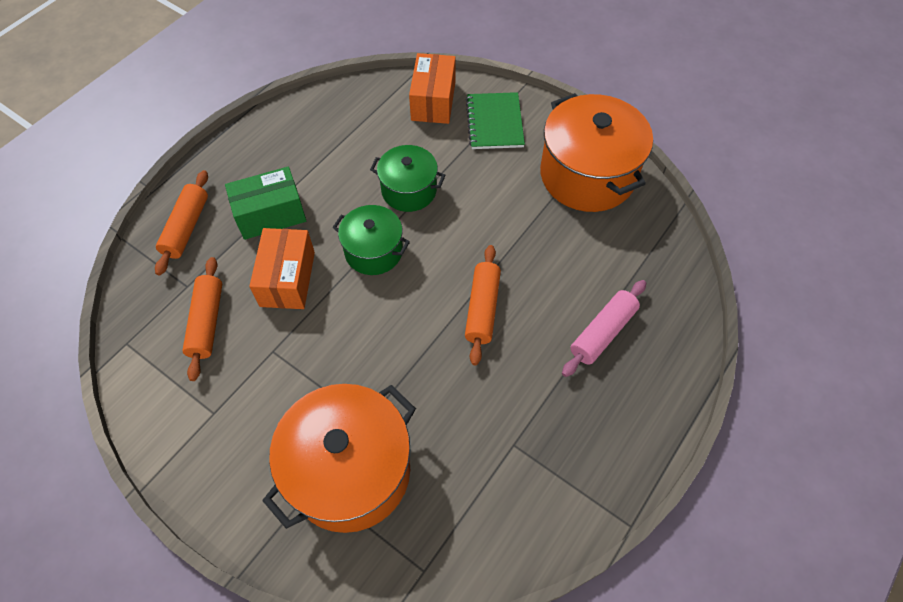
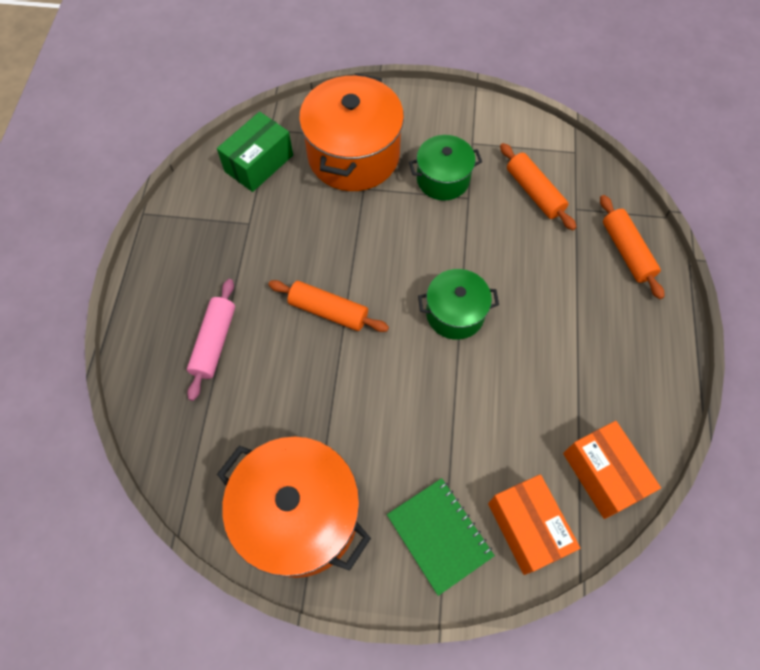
camera: 150 degrees right, 5 degrees up
(270, 214) = (571, 300): green box -> green box (259, 163)
(287, 279) = (505, 253): orange box -> orange box (602, 474)
(409, 190) = (469, 393): green pot -> green pot (443, 179)
(482, 308) = (328, 311): orange rolling pin -> orange rolling pin turned 45 degrees counterclockwise

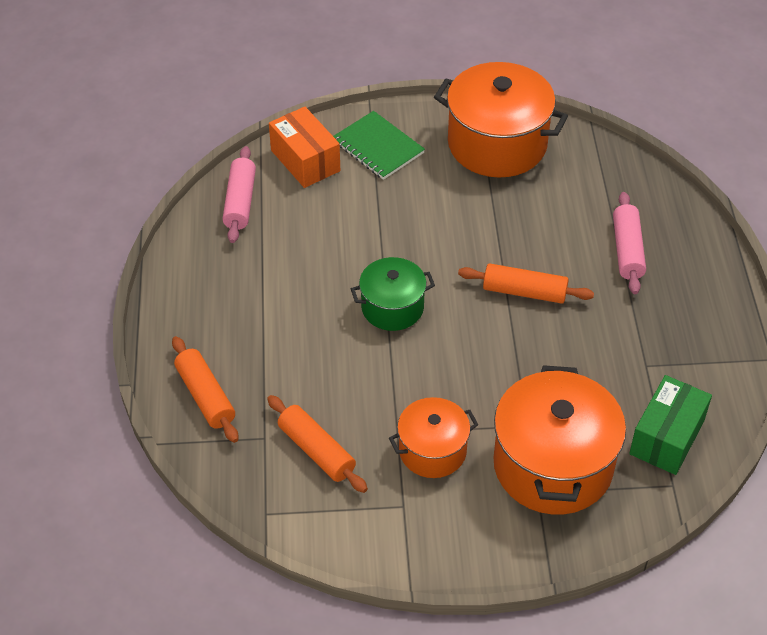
camera: 170 degrees right, 15 degrees down
(443, 179) = (432, 451): green pot -> orange pot
(602, 474) = (240, 202): orange box -> pink rolling pin

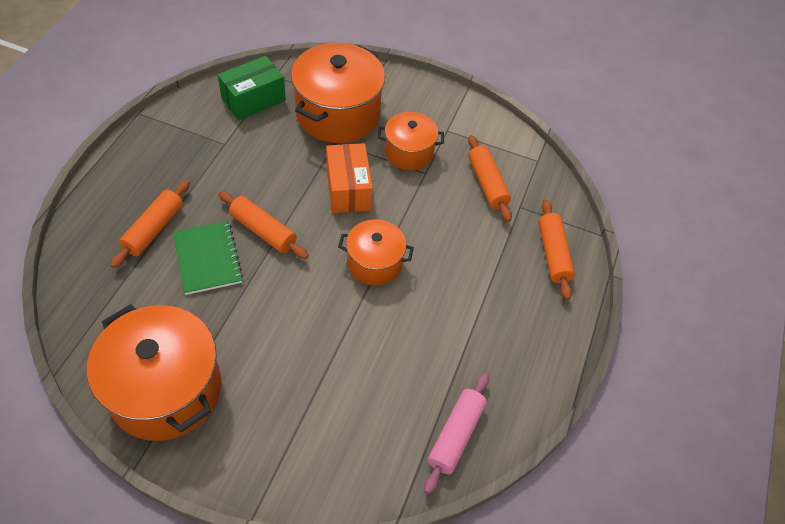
camera: 160 degrees left, 5 degrees up
(305, 160) = (366, 460): orange box -> orange box (348, 189)
(378, 147) = (283, 443): green notebook -> green notebook (207, 259)
(392, 307) = (374, 263): green pot -> orange pot
(627, 250) = (154, 229): pink rolling pin -> orange rolling pin

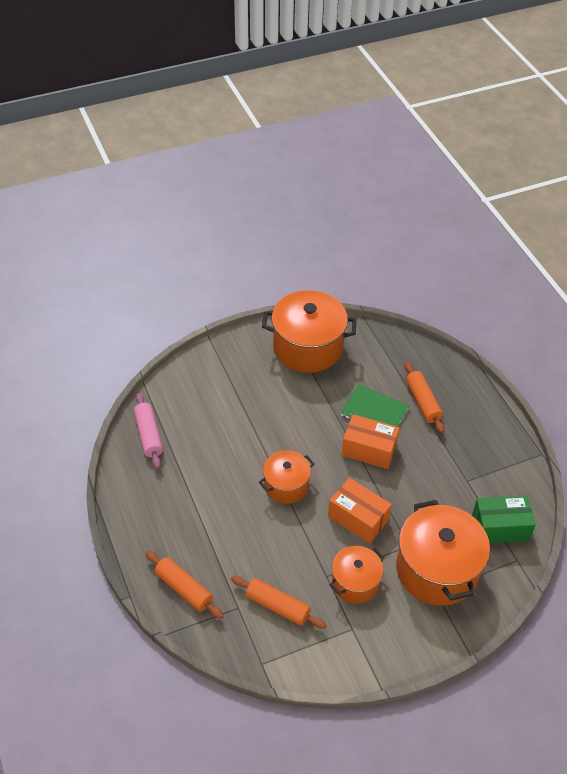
camera: 140 degrees right, 5 degrees down
(253, 99) = (500, 527): green box -> green box turned 75 degrees clockwise
(263, 231) = (369, 450): orange rolling pin -> orange box

